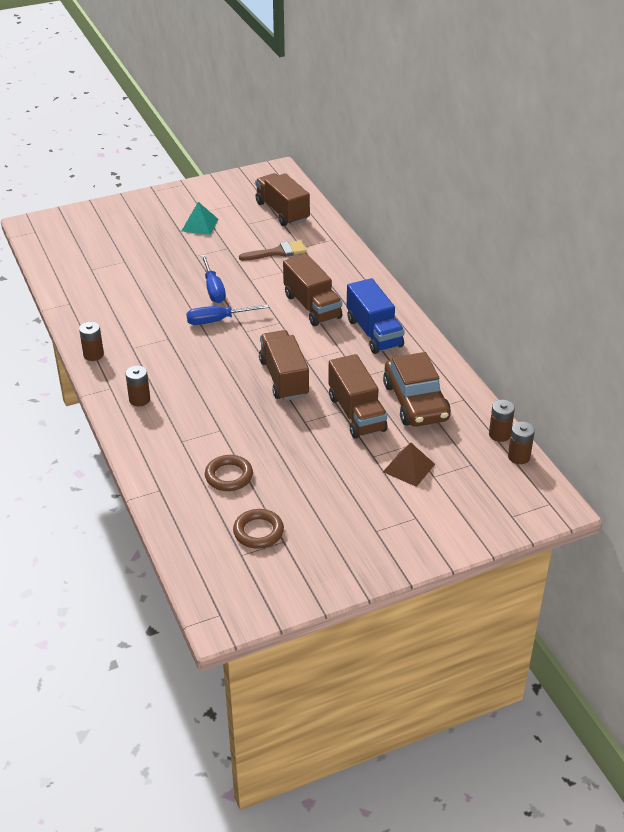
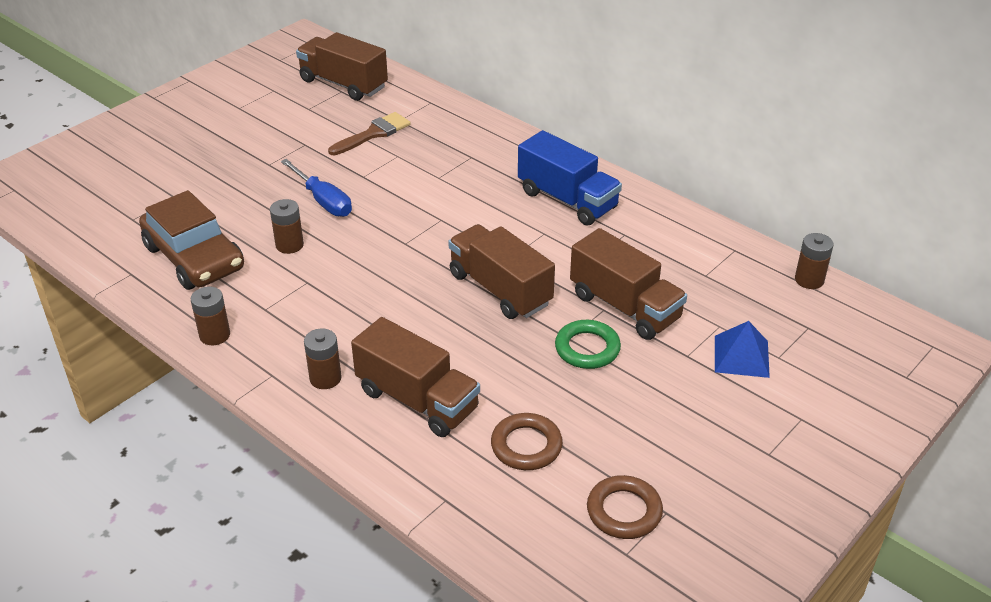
camera: 25 degrees left, 0 degrees up
(199, 225) = (246, 125): turquoise pyramid -> none
(217, 320) = (357, 239): blue screwdriver -> none
(311, 432) = (587, 348): none -> green ring
(312, 306) = (467, 188): brown truck -> brown truck (417, 400)
(408, 468) = (741, 356): brown pyramid -> blue pyramid
(416, 402) = (683, 270): brown car -> brown car (194, 257)
(518, 457) = (852, 300): brown battery -> brown battery (289, 245)

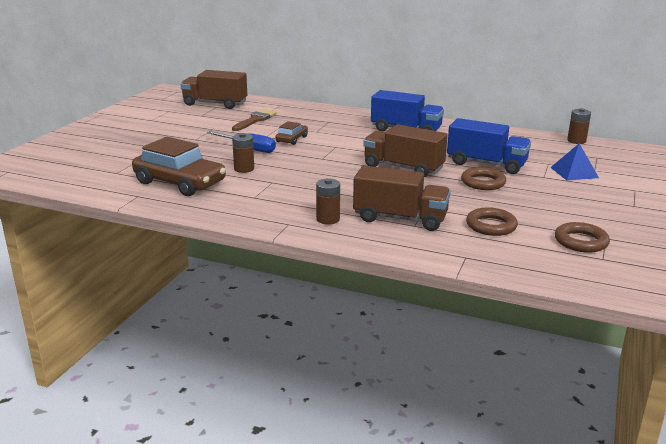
camera: 20 degrees left, 15 degrees down
(215, 335) = (229, 213): brown battery -> none
(393, 190) = (292, 139): none -> brown car
(587, 348) = (483, 182): green ring -> brown ring
(625, 307) = (486, 164): brown truck -> blue truck

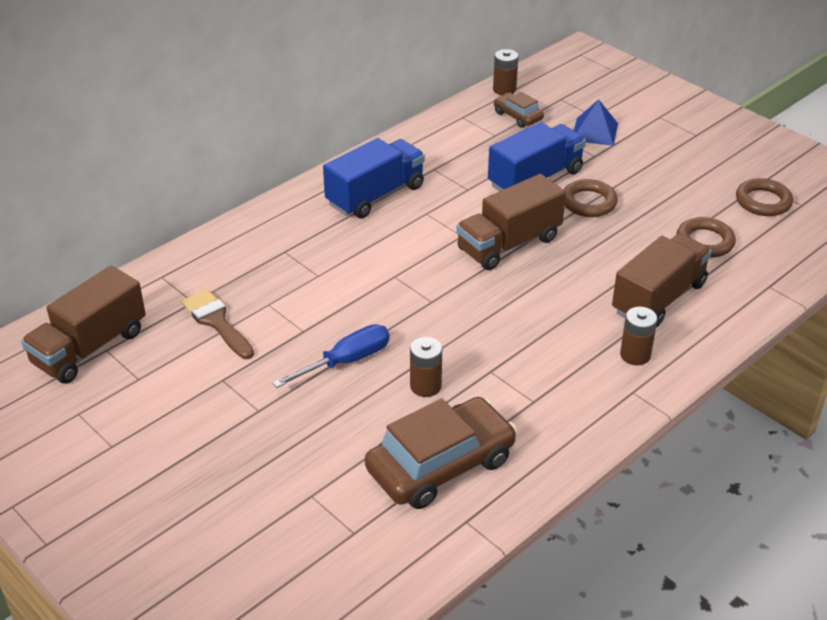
camera: 65 degrees left, 15 degrees up
(292, 139) = (335, 308): brown car -> brown car (517, 116)

